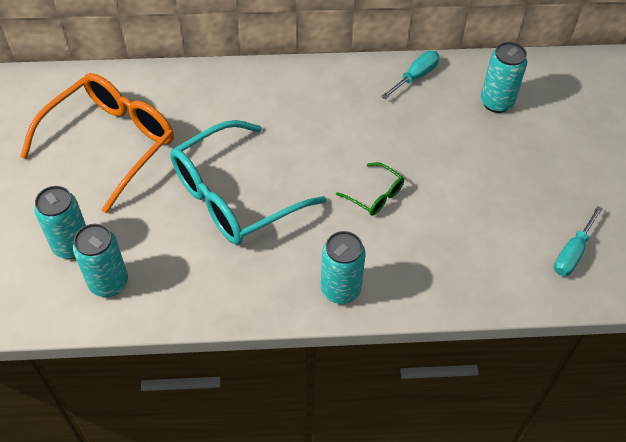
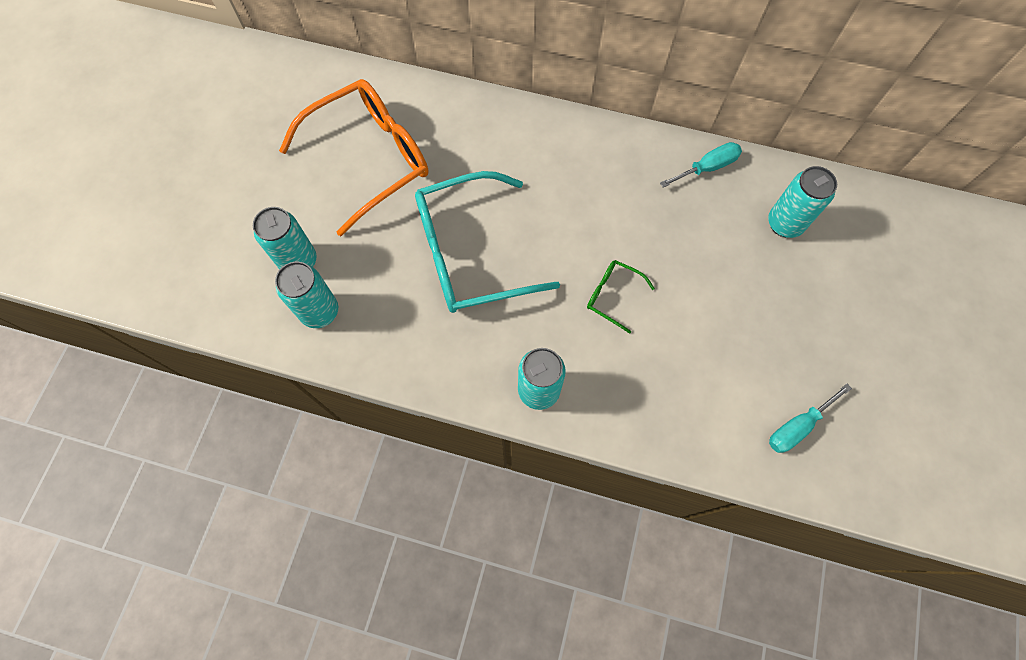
camera: 20 degrees right, 15 degrees up
(375, 195) = (612, 296): green glasses -> green glasses turned 150 degrees clockwise

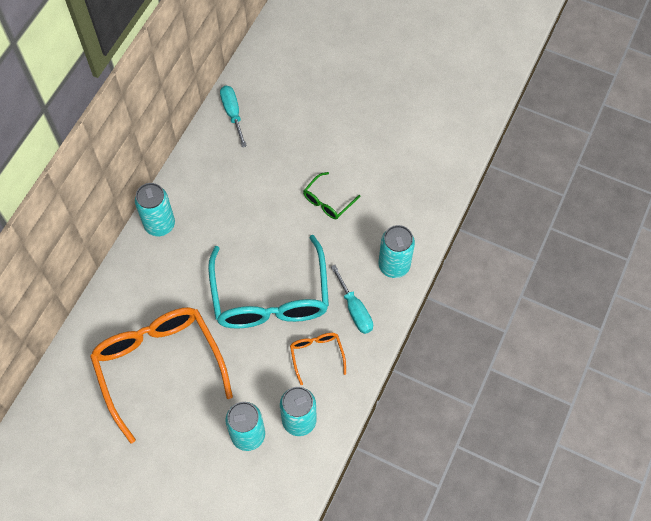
camera: 80 degrees left, 5 degrees down
(403, 317) = (316, 355): none -> orange glasses
(784, 224) = (292, 76): turquoise can -> turquoise can (160, 225)
(797, 426) = (445, 109): turquoise screwdriver -> turquoise screwdriver (355, 309)

